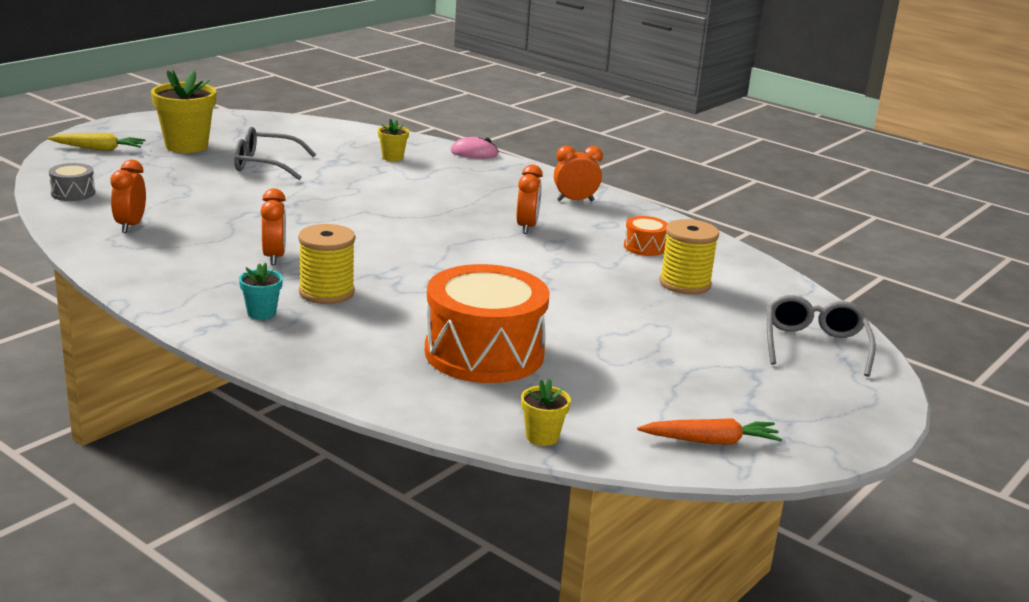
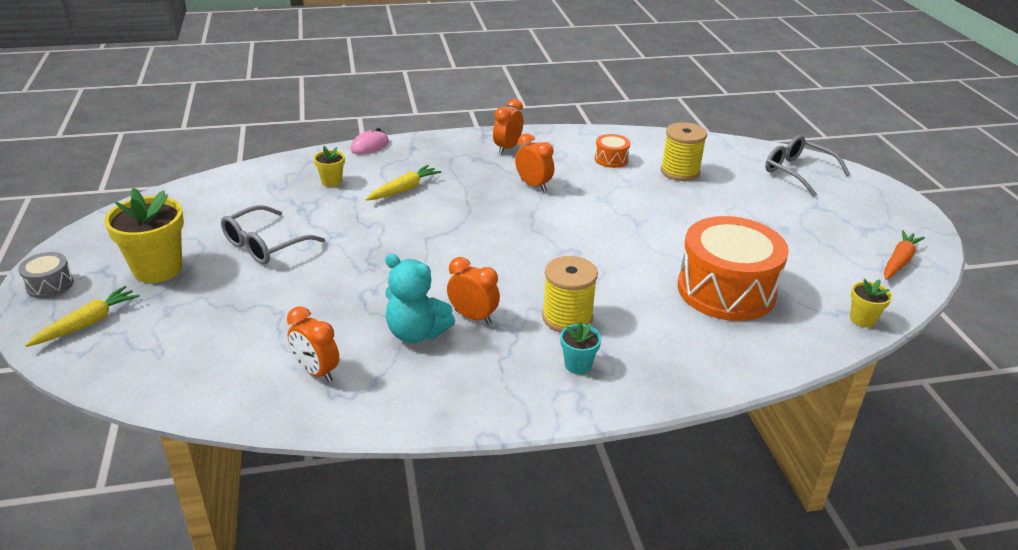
camera: 50 degrees left, 10 degrees up
(73, 193) = (188, 380): grey drum -> grey drum (50, 285)
(223, 243) = (416, 333): none -> turquoise teddy bear
(426, 183) = (404, 189): none -> yellow carrot

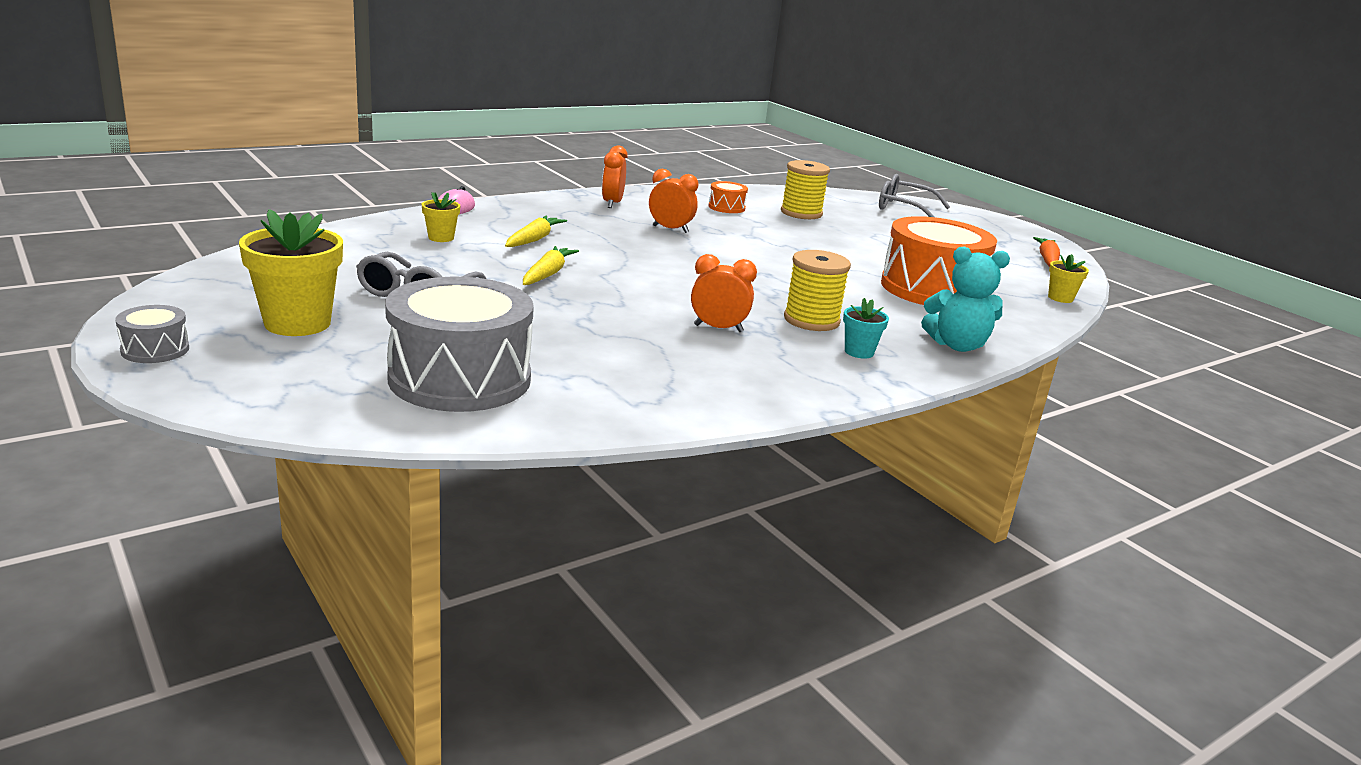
camera: 25 degrees left, 10 degrees down
(87, 323) = (252, 378): yellow carrot -> yellow carrot (547, 274)
(223, 346) = (460, 378): none -> grey drum
(316, 372) = (596, 387): orange clock -> none
(416, 333) = (672, 346): turquoise teddy bear -> turquoise teddy bear (957, 345)

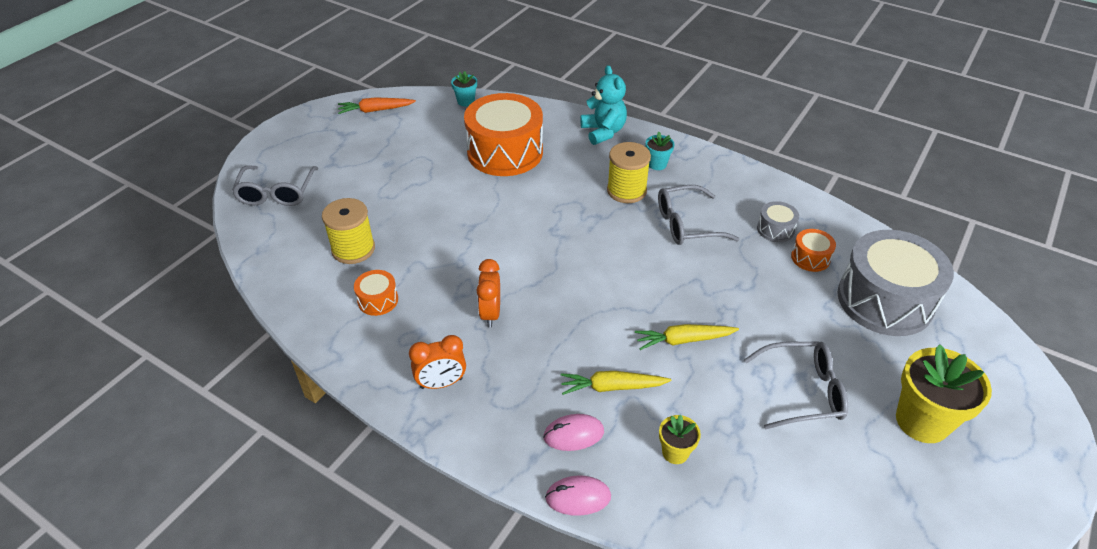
camera: 110 degrees left, 20 degrees up
(155, 350) = (1039, 463): grey drum -> grey drum (775, 229)
(508, 220) = (573, 434): none -> pink mouse
(584, 369) = (810, 258): none -> orange drum
(718, 328) = (686, 224): orange clock -> grey glasses
(1060, 298) = (466, 101): yellow flower pot -> turquoise flower pot

